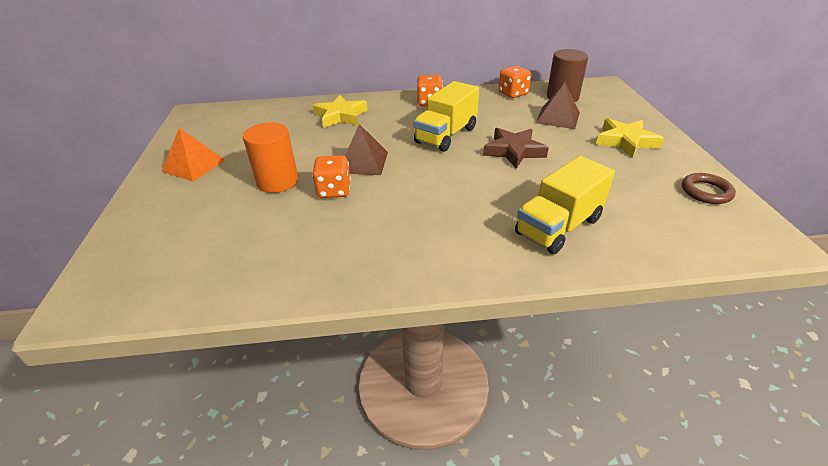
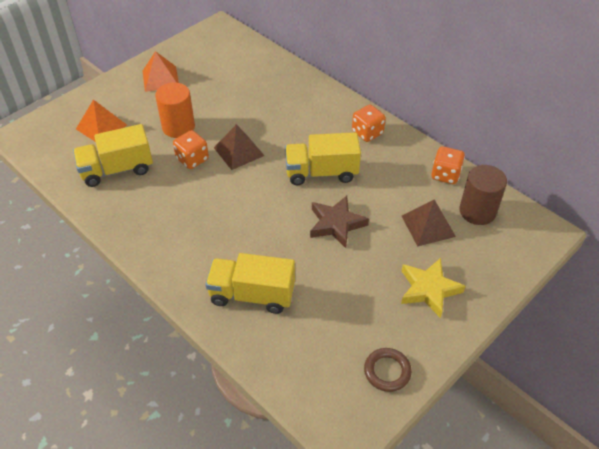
camera: 50 degrees right, 10 degrees up
(189, 230) = (101, 127): none -> orange pyramid
(272, 246) = (117, 169): none -> yellow truck
(340, 116) = (290, 99): yellow star -> none

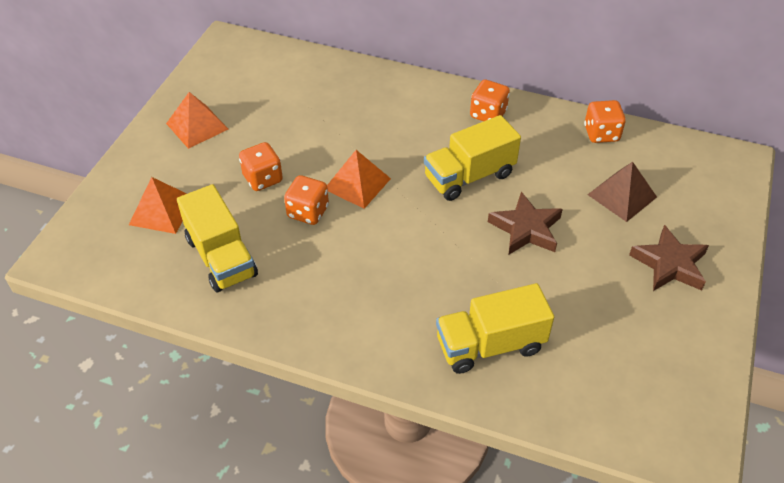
camera: 25 degrees left, 0 degrees up
(117, 169) = (221, 257): yellow truck -> yellow truck turned 75 degrees counterclockwise
(178, 127) = (263, 179): orange cylinder -> orange dice
(239, 151) = (357, 183): brown pyramid -> orange pyramid
(387, 371) = (689, 370): brown ring -> none
(428, 289) = (669, 264): yellow star -> brown star
(477, 211) = (659, 162): brown cylinder -> none

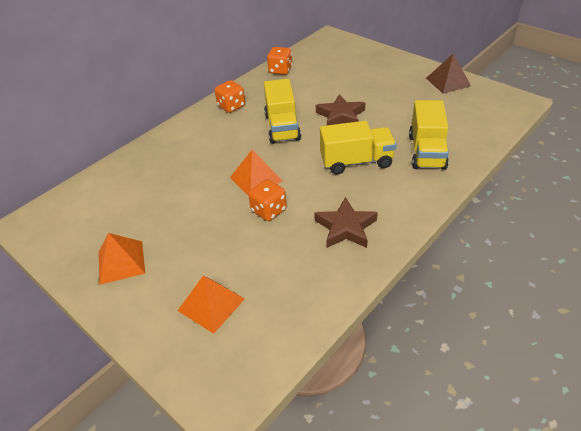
camera: 65 degrees left, 5 degrees down
(221, 257) = (288, 271): yellow truck -> yellow truck (356, 161)
(263, 179) = (216, 230): orange dice -> none
(622, 195) = (334, 76): brown pyramid -> brown pyramid (448, 82)
(669, 264) = (392, 75): brown star -> brown star (346, 227)

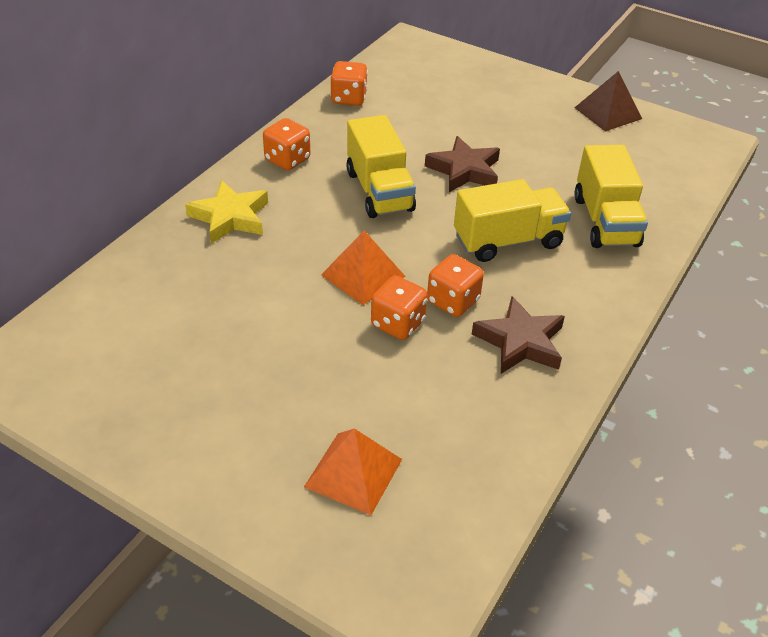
camera: 15 degrees left, 0 degrees up
(121, 262) = (188, 420): orange pyramid -> none
(186, 140) = (230, 217): none -> yellow star
(308, 198) = (453, 301): none -> orange dice

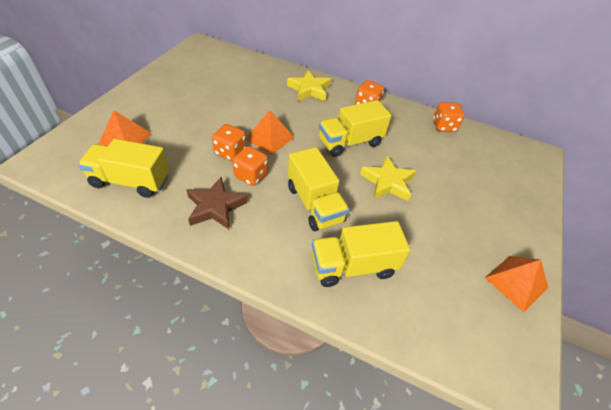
camera: 80 degrees right, 5 degrees up
(464, 170) = (387, 182): brown star -> yellow star
(469, 450) = (131, 181): none -> yellow truck
(608, 113) = (516, 282): brown pyramid -> orange pyramid

